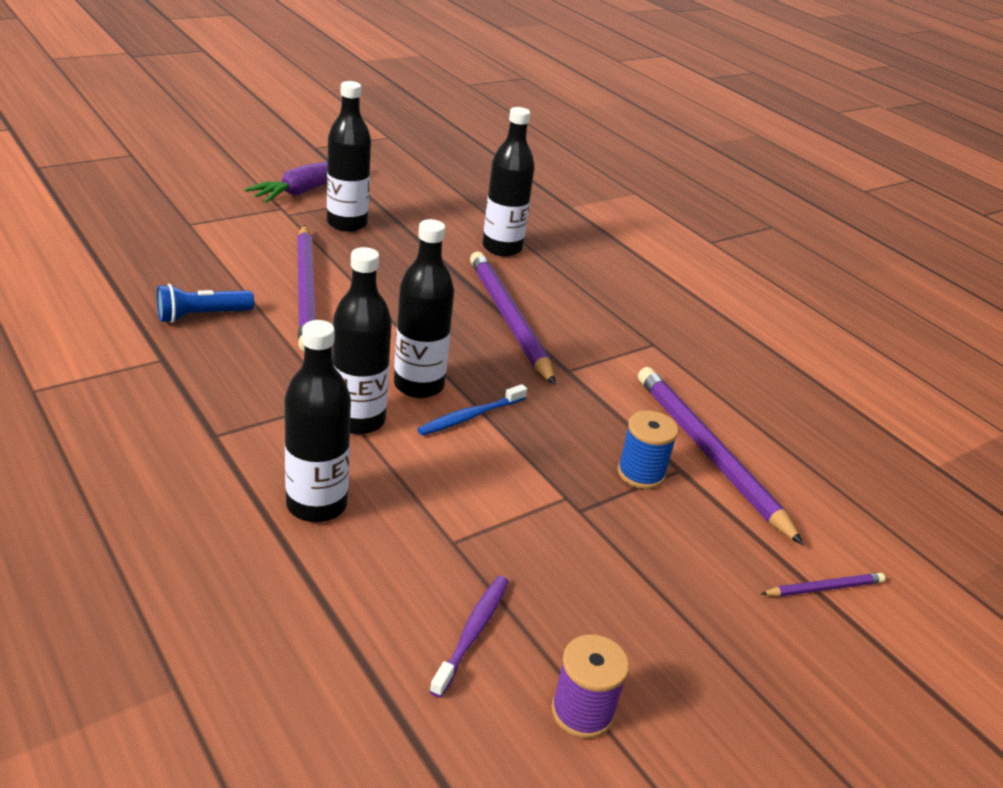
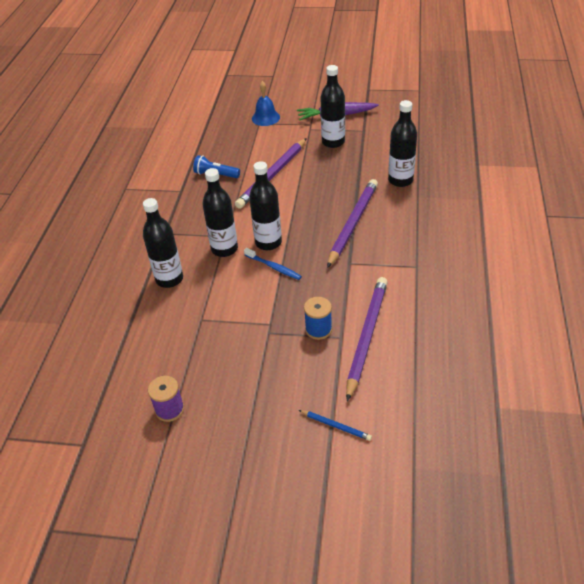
camera: 50 degrees right, 10 degrees up
(192, 214) = (265, 118): none -> blue bell
(470, 416) = (273, 267): blue toothbrush -> blue toothbrush turned 150 degrees counterclockwise
(472, 633) = (166, 358): purple toothbrush -> none
(824, 588) = (335, 426): purple pencil -> blue pencil

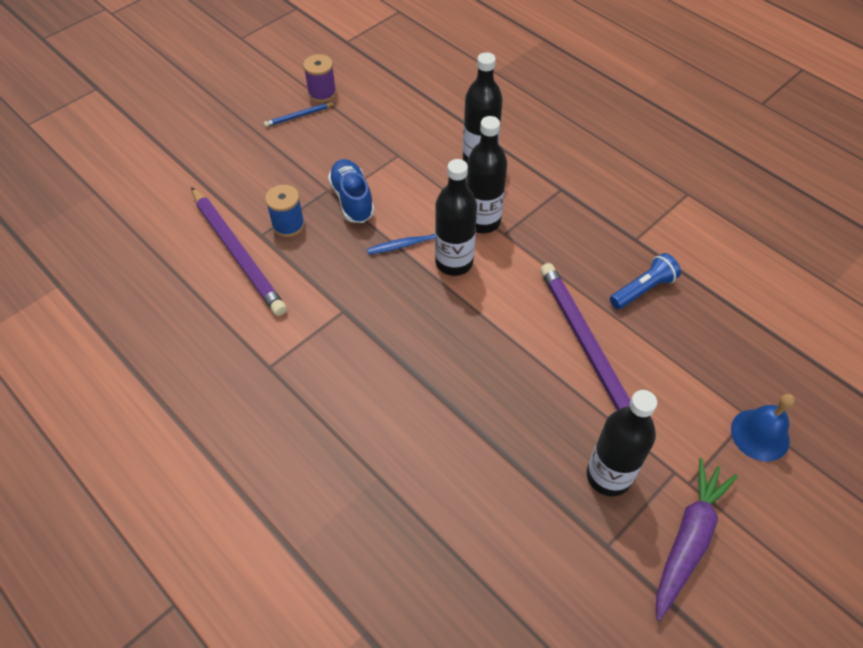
camera: 125 degrees right, 10 degrees up
(265, 314) = (352, 199): none -> blue shoe
(335, 426) = (185, 173): blue pencil -> blue pencil (299, 116)
(353, 224) = (402, 361): purple pencil -> none
(400, 180) = (432, 487): black bottle -> none

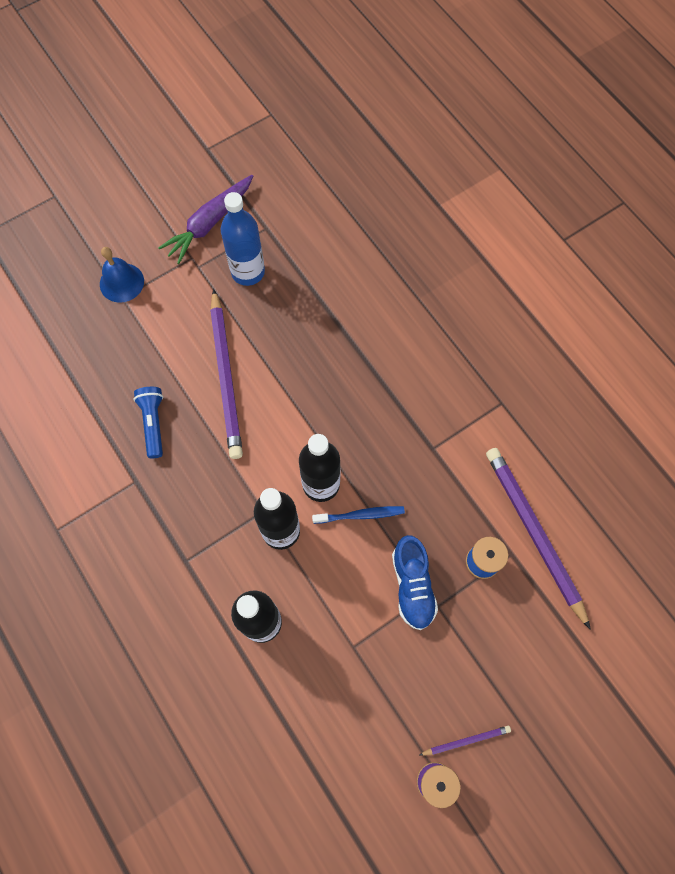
camera: 170 degrees left, 15 degrees up
(299, 116) = (466, 741): blue pencil -> purple pencil
(608, 476) = (248, 272): black bottle -> blue bottle
(643, 289) = (153, 423): blue flashlight -> blue flashlight turned 105 degrees clockwise

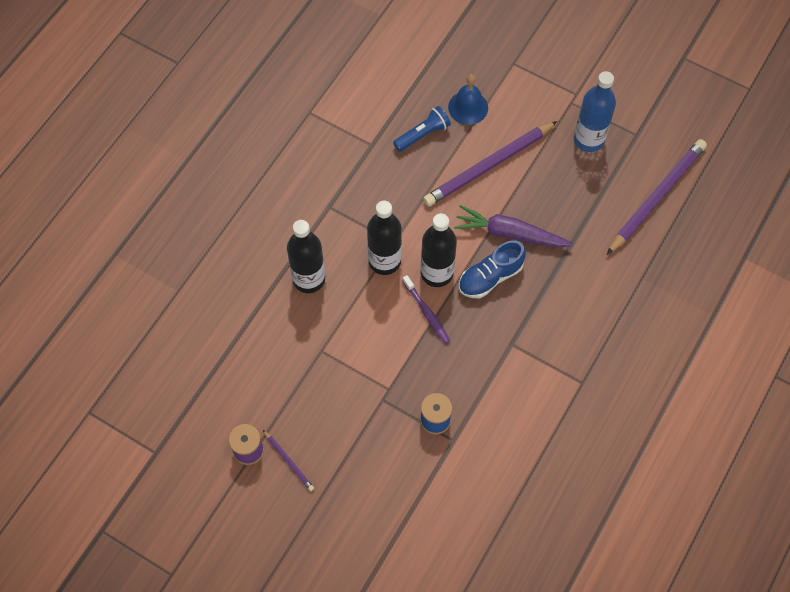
camera: 65 degrees right, 5 degrees down
(121, 282) = (526, 57): blue bell -> blue bell (468, 107)
(209, 223) = (615, 92): purple carrot -> purple carrot (510, 233)
(360, 515) = (426, 312): blue toothbrush -> purple toothbrush
(412, 586) = (389, 374): blue shoe -> blue shoe (490, 277)
(534, 533) = (480, 452): purple pencil -> purple pencil (656, 197)

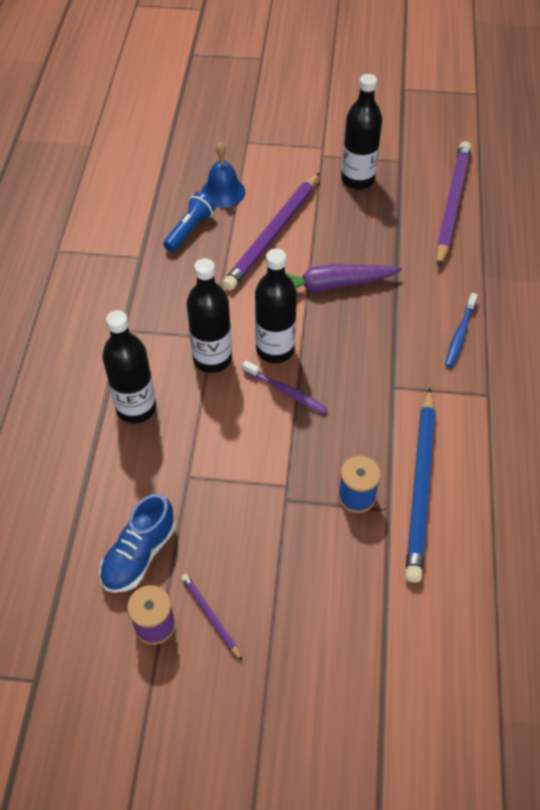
camera: 25 degrees left, 10 degrees down
(288, 461) = (211, 616): purple pencil -> purple pencil turned 150 degrees counterclockwise
(487, 432) = (420, 485): none -> blue pencil
(490, 277) = (333, 332): blue shoe -> blue shoe (139, 554)
(588, 140) = (357, 179): blue bottle -> black bottle
(591, 321) = (460, 334): none -> blue toothbrush

